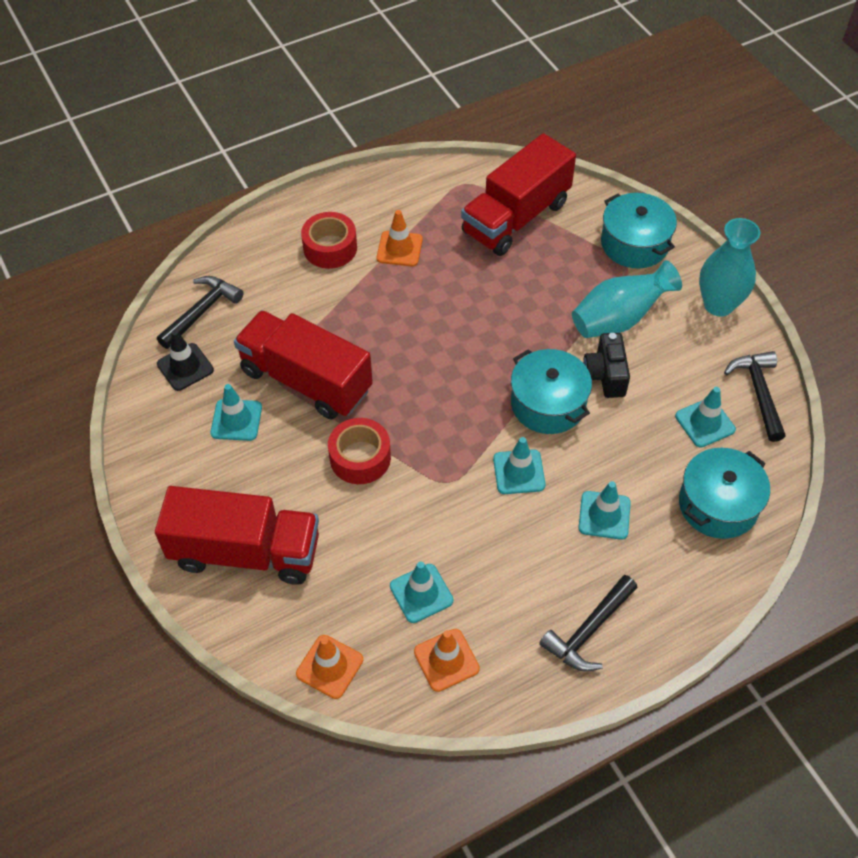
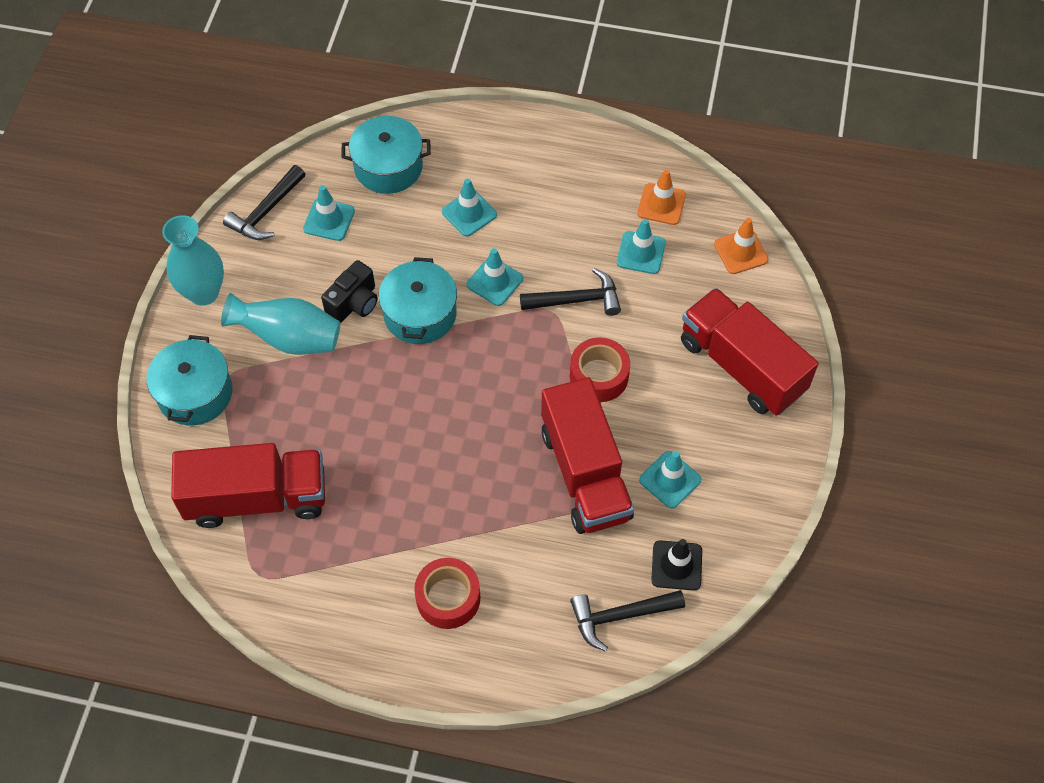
camera: 140 degrees left, 5 degrees up
(399, 249) = (389, 546): orange traffic cone -> none
(589, 631) = (555, 159): black hammer -> black hammer (576, 300)

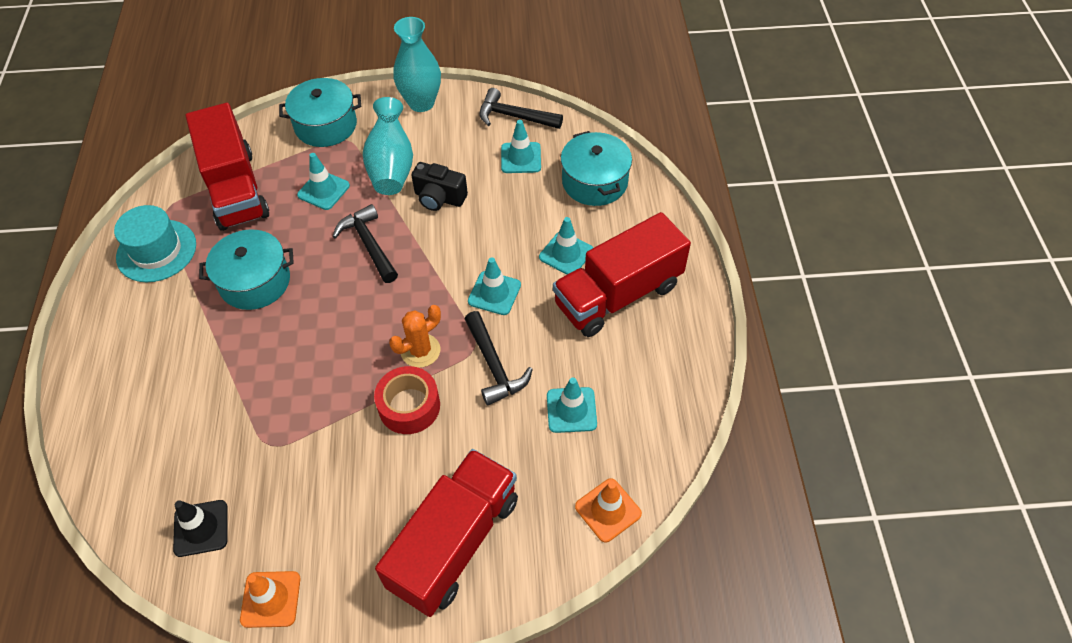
camera: 75 degrees right, 5 degrees down
(319, 588) = (156, 251): none -> turquoise hat
(420, 314) = (441, 246): turquoise pot -> turquoise pot (255, 281)
(448, 598) = (153, 342): red tape -> none
(540, 355) = (420, 351): none -> orange cactus
(585, 473) = (295, 420): red truck -> red truck (618, 295)
(620, 616) = (141, 488): black hammer -> black hammer (369, 244)
(661, 204) = (642, 415): orange traffic cone -> orange traffic cone (271, 599)
(670, 480) = (299, 500): turquoise traffic cone -> turquoise traffic cone (323, 190)

